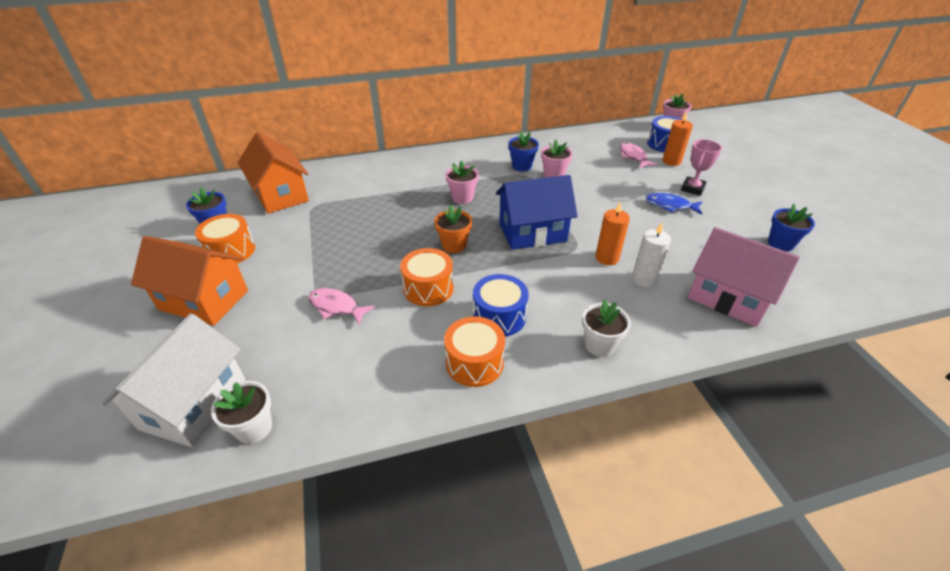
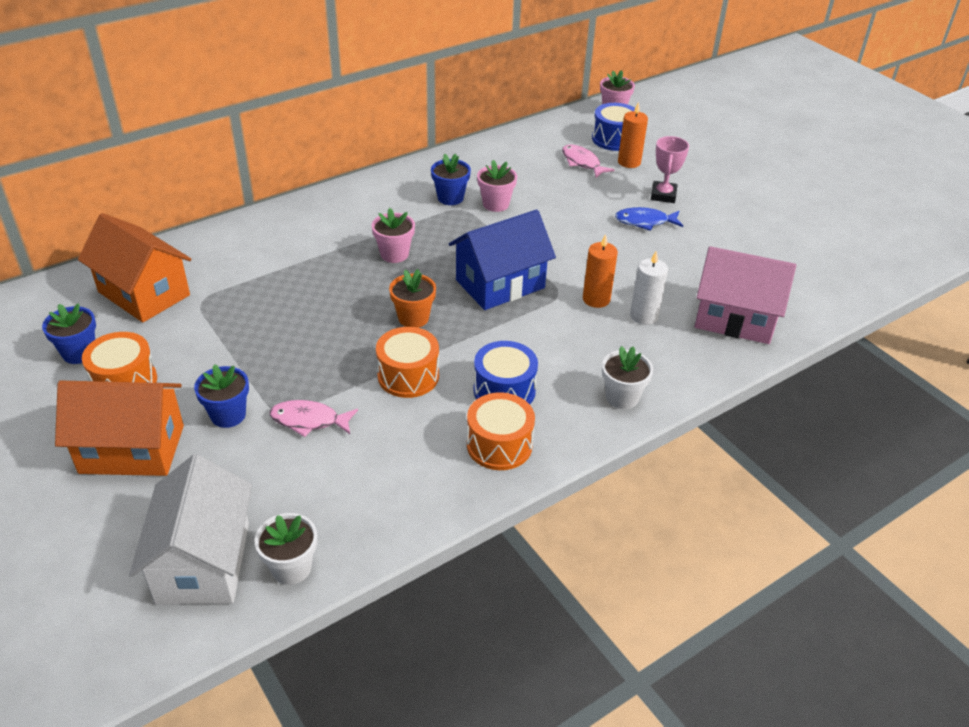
camera: 20 degrees left, 0 degrees up
(780, 244) = (772, 247): blue flower pot -> blue flower pot (228, 415)

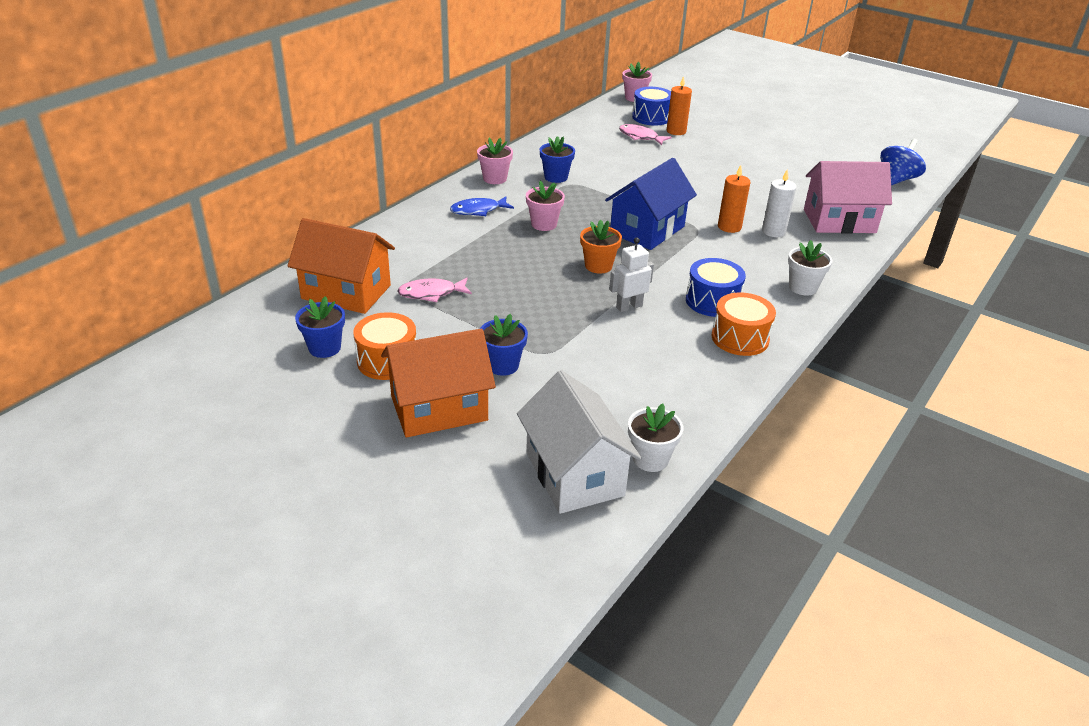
camera: 20 degrees left, 5 degrees down
(309, 420) = (575, 354): pink fish -> pink fish (431, 293)
(408, 376) = (629, 306): orange drum -> white robot
(496, 204) = (596, 176): pink flower pot -> pink flower pot (495, 179)
(645, 222) = (721, 169): blue fish -> blue fish (478, 210)
(663, 195) = (720, 149): pink trophy -> none
(854, 276) = (897, 179): none -> blue spinning top

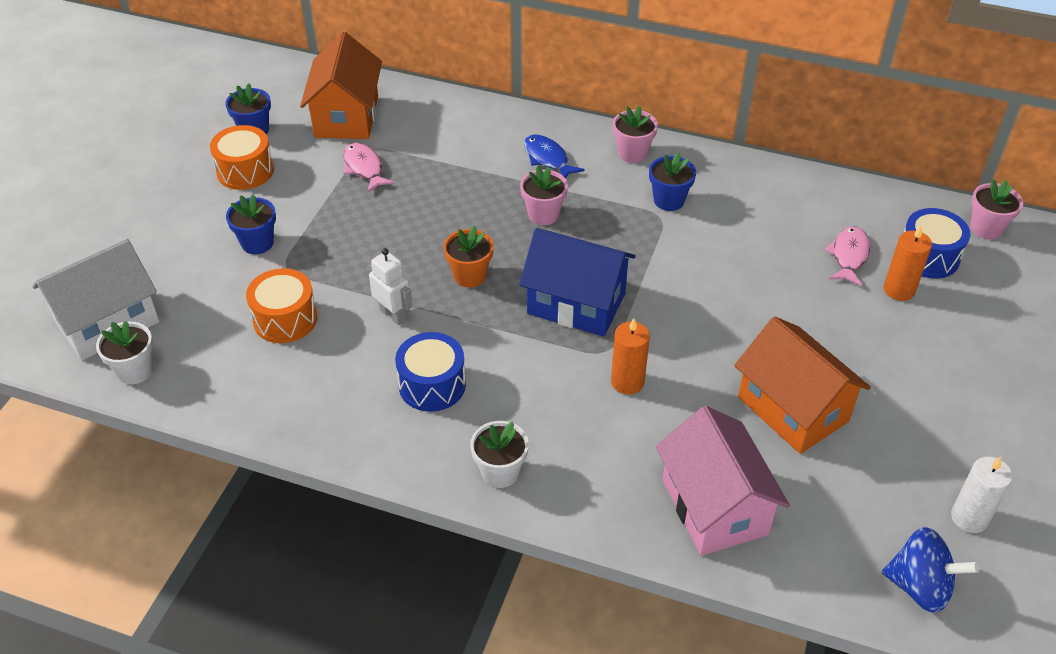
camera: 75 degrees right, 10 degrees up
(439, 408) = (183, 219): orange house -> orange house (793, 409)
(740, 338) = (361, 418): orange drum -> orange drum (285, 319)
(773, 231) = (639, 430): white candle -> white candle (969, 518)

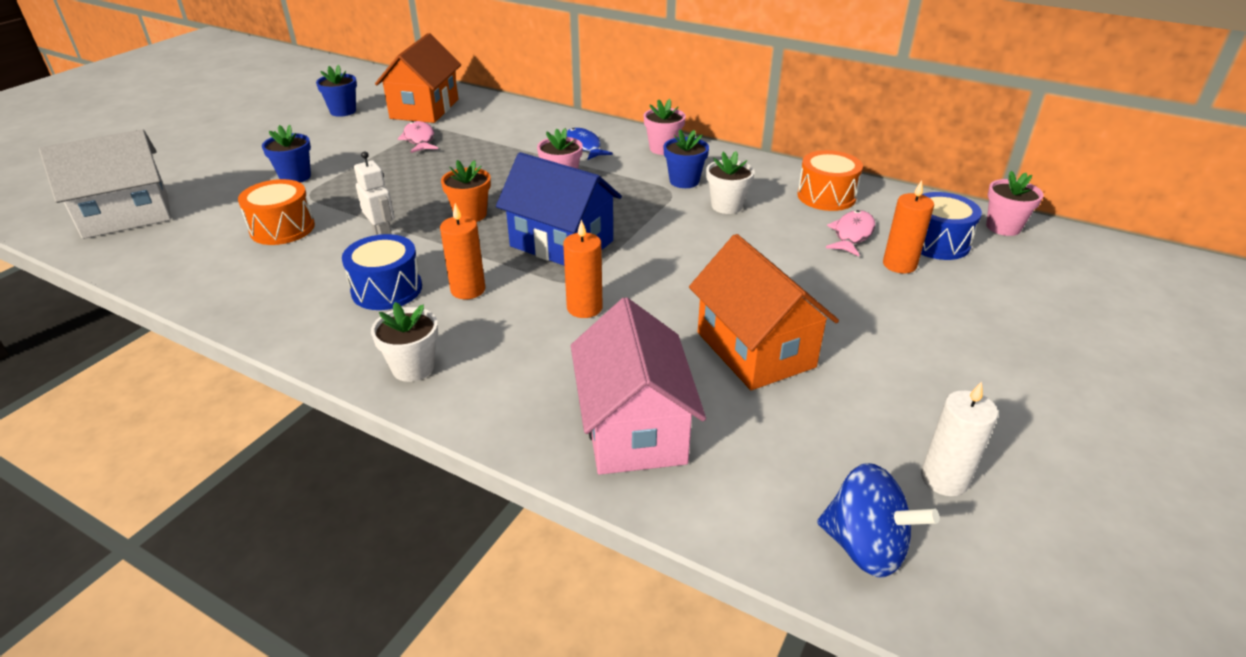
camera: 10 degrees right, 10 degrees down
(135, 370) = (121, 250): white flower pot -> white flower pot (727, 206)
(245, 171) = (318, 133): orange drum -> orange drum (826, 196)
(510, 375) = (468, 290): none -> orange candle

